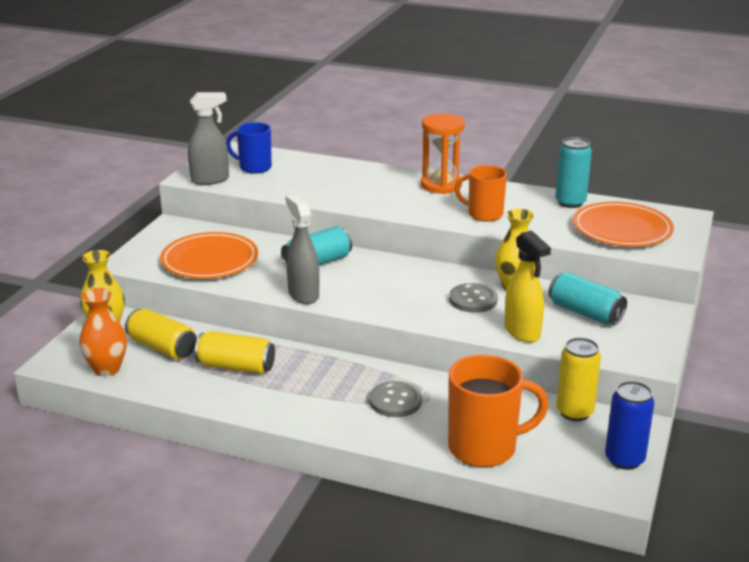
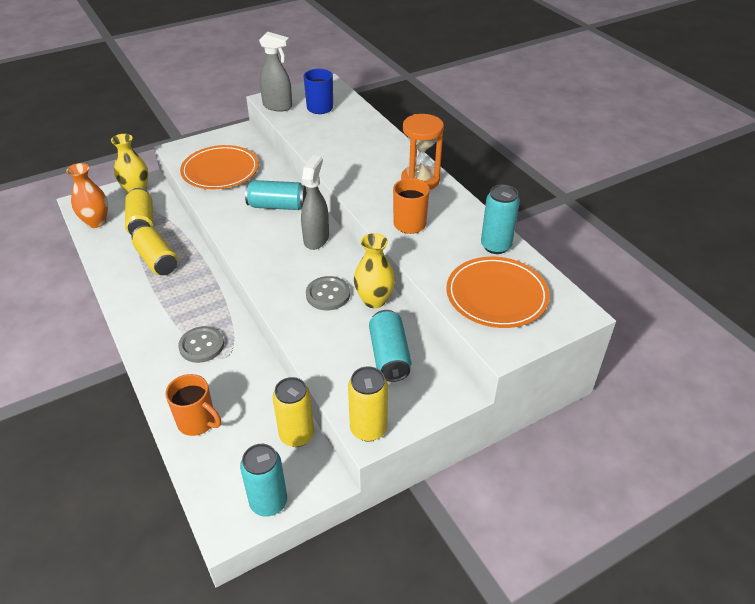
camera: 40 degrees right, 15 degrees up
(303, 294) = (231, 228): grey spray bottle -> grey spray bottle (316, 239)
(484, 448) = (197, 422): orange mug -> orange mug, size x0.64
(522, 332) = (317, 344): yellow spray bottle -> none
(624, 459) = (268, 502): blue can -> turquoise can
(645, 359) = (368, 429): none -> yellow can

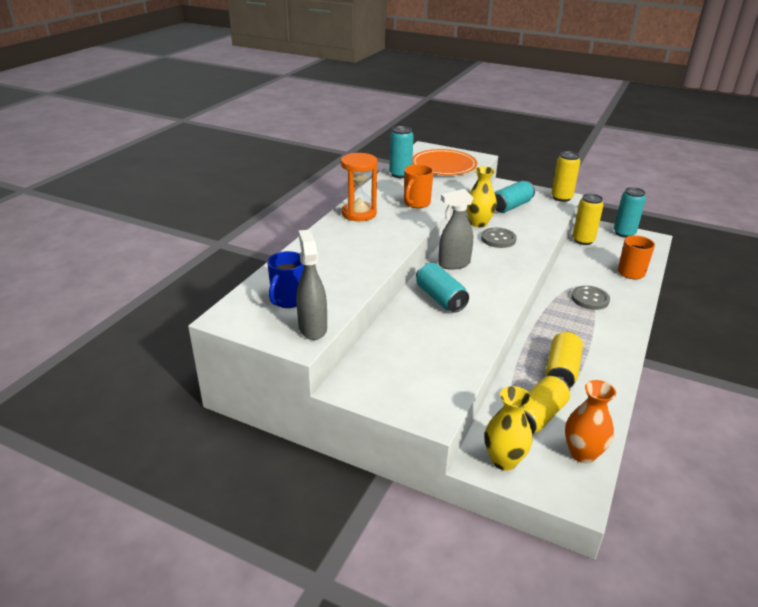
camera: 125 degrees left, 10 degrees down
(220, 171) = (432, 358): orange plate -> none

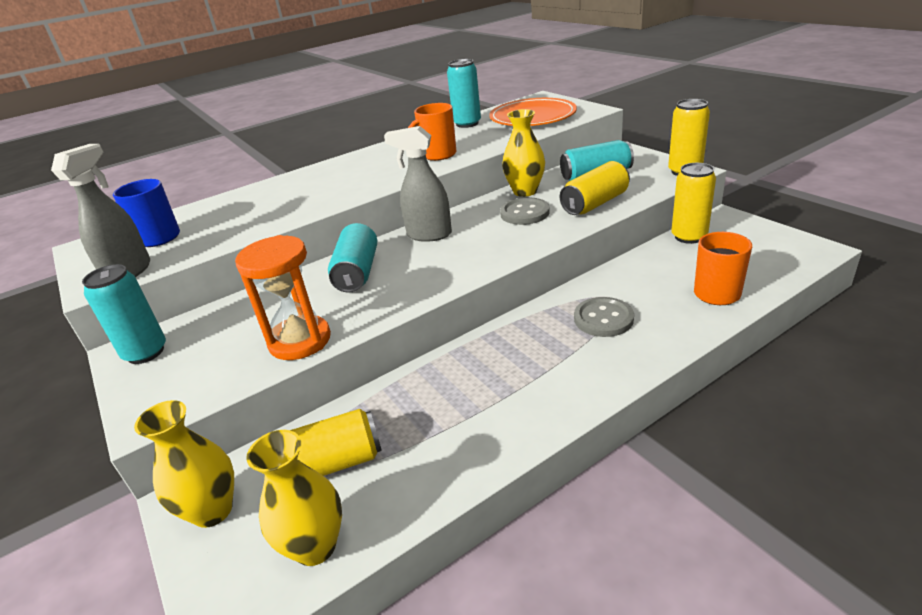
camera: 35 degrees right, 0 degrees up
(359, 213) = (360, 160): orange hourglass -> orange hourglass (300, 341)
(561, 371) = (438, 410): yellow can -> yellow can (595, 203)
(582, 453) = (315, 546): orange vase -> yellow vase
(624, 233) = (771, 236): turquoise can -> turquoise can (146, 352)

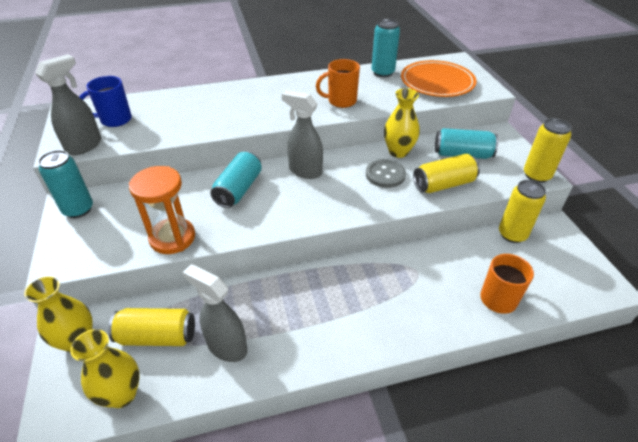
camera: 15 degrees right, 10 degrees up
(431, 443) = (226, 346): none -> grey spray bottle
(603, 319) = (399, 288): grey button -> none

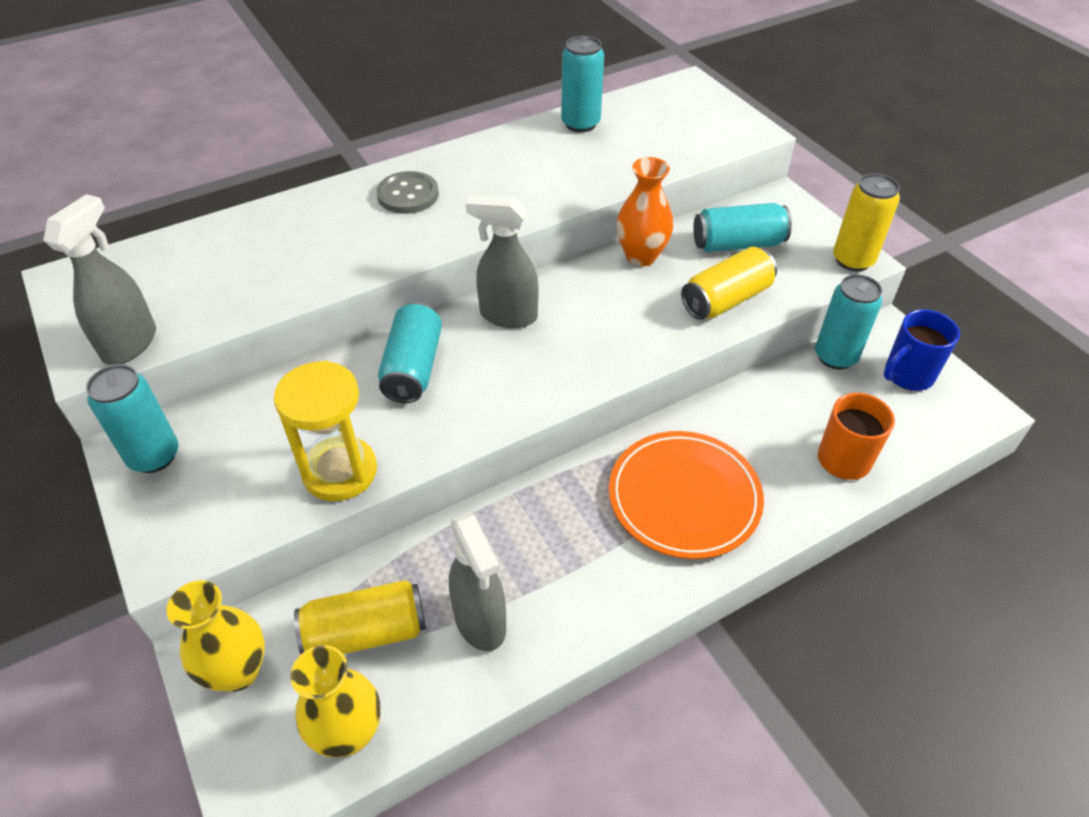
camera: 15 degrees left, 5 degrees up
(115, 120) = (160, 285): blue mug -> blue mug (907, 375)
(172, 238) = (340, 471): orange hourglass -> yellow hourglass
(226, 346) = (480, 622): grey spray bottle -> grey spray bottle turned 135 degrees counterclockwise
(341, 101) = (533, 187): orange mug -> none
(385, 174) = (634, 299): grey button -> grey button (408, 195)
(398, 152) = (641, 256): yellow vase -> orange vase
(437, 82) = (671, 129): orange plate -> orange plate (684, 497)
(512, 234) = (835, 356): yellow can -> turquoise can

